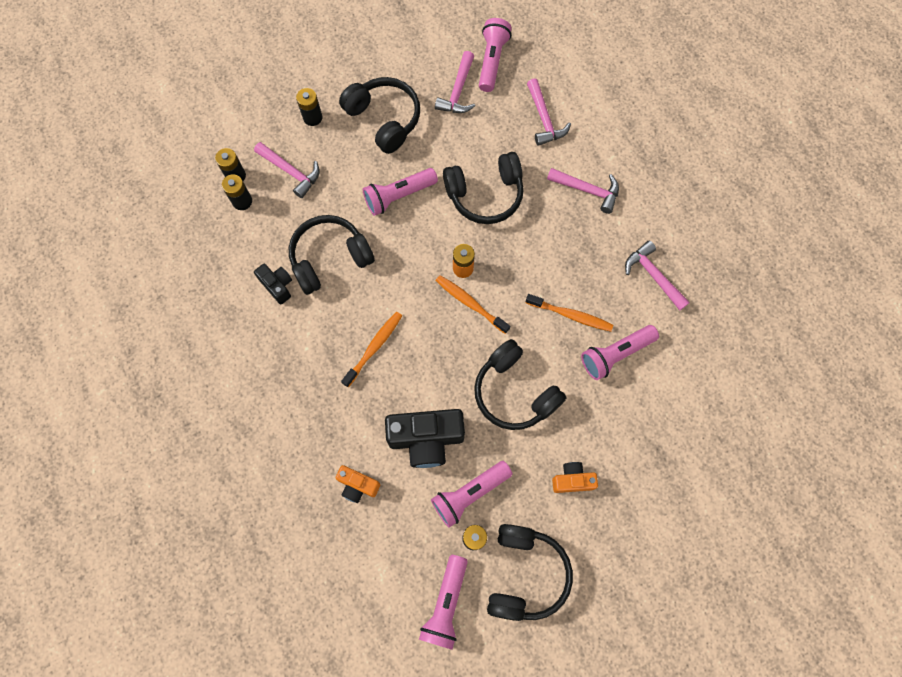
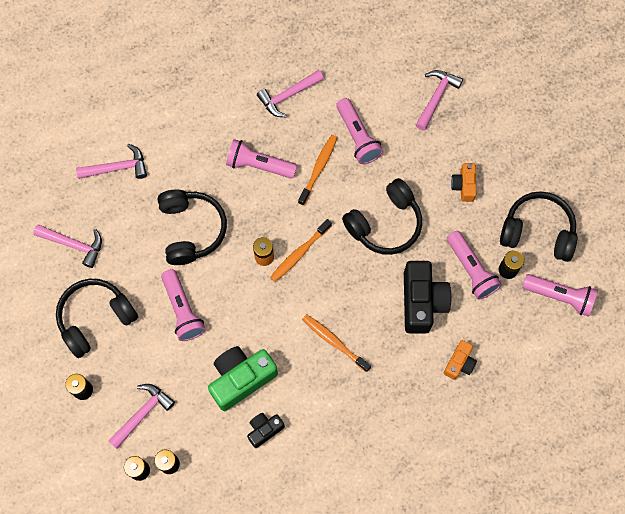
camera: 85 degrees left, 0 degrees up
(329, 258) = (241, 379): black headphones -> green camera
(492, 61) = (44, 209): pink flashlight -> pink flashlight (259, 165)
(587, 190) = (198, 138): pink hammer -> pink hammer (436, 97)

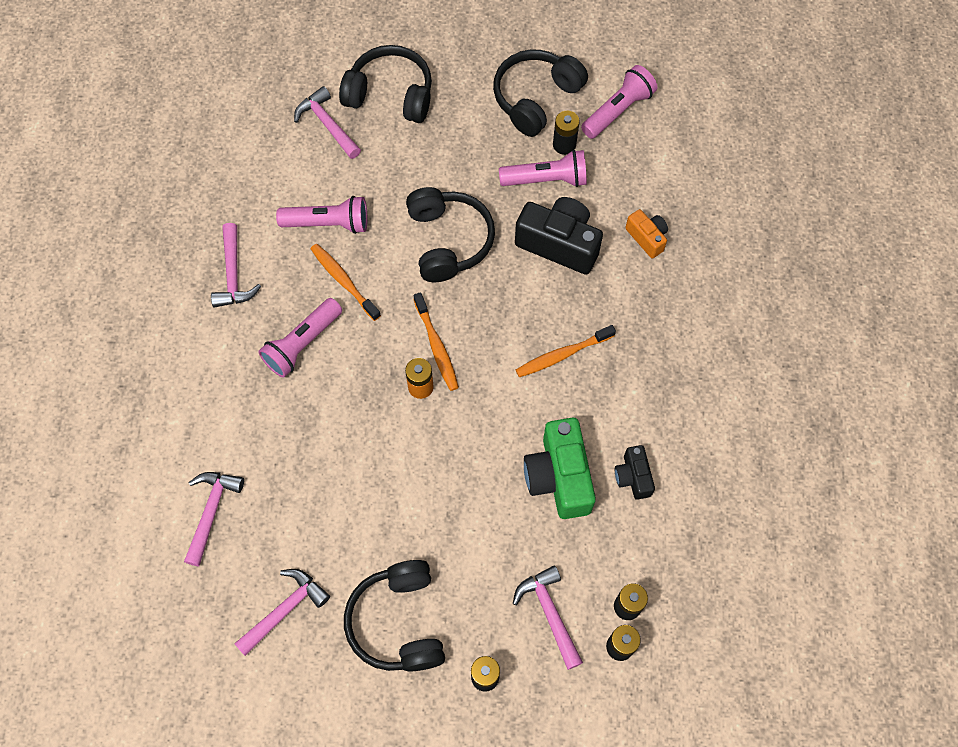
camera: 65 degrees left, 5 degrees down
(183, 310) = (440, 509): pink flashlight -> none
(191, 229) = (342, 456): black headphones -> black headphones (390, 94)
(463, 185) = (446, 144): orange camera -> none

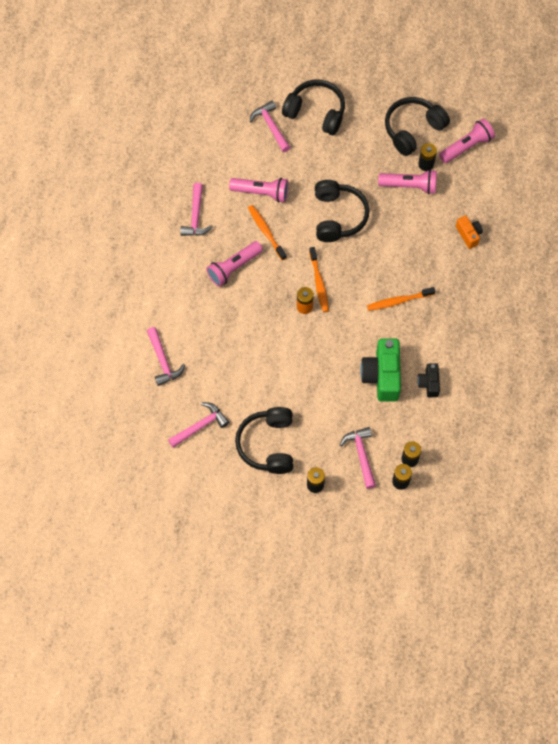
camera: 10 degrees right, 0 degrees up
(211, 511) = (163, 361): pink hammer -> pink hammer turned 135 degrees clockwise
(559, 244) = (410, 230): black camera -> none

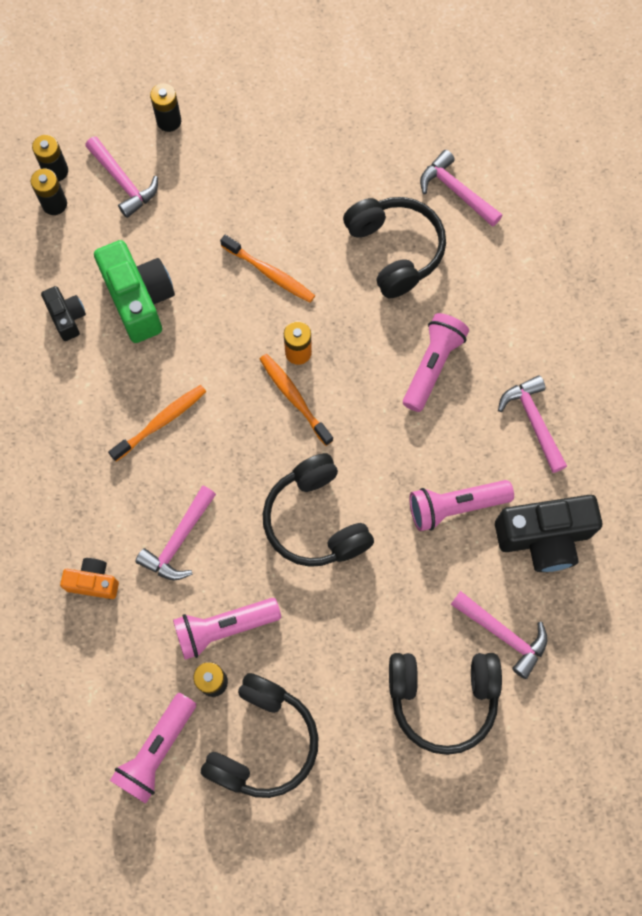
camera: 155 degrees right, 5 degrees up
(200, 426) = (358, 130): pink hammer -> pink hammer (178, 541)
(224, 160) = (543, 537): none -> black camera
(266, 232) = (414, 444): orange toothbrush -> orange toothbrush (270, 273)
(268, 444) = (256, 144): black headphones -> black headphones (395, 251)
(468, 235) = (93, 582): orange camera -> orange camera turned 150 degrees clockwise

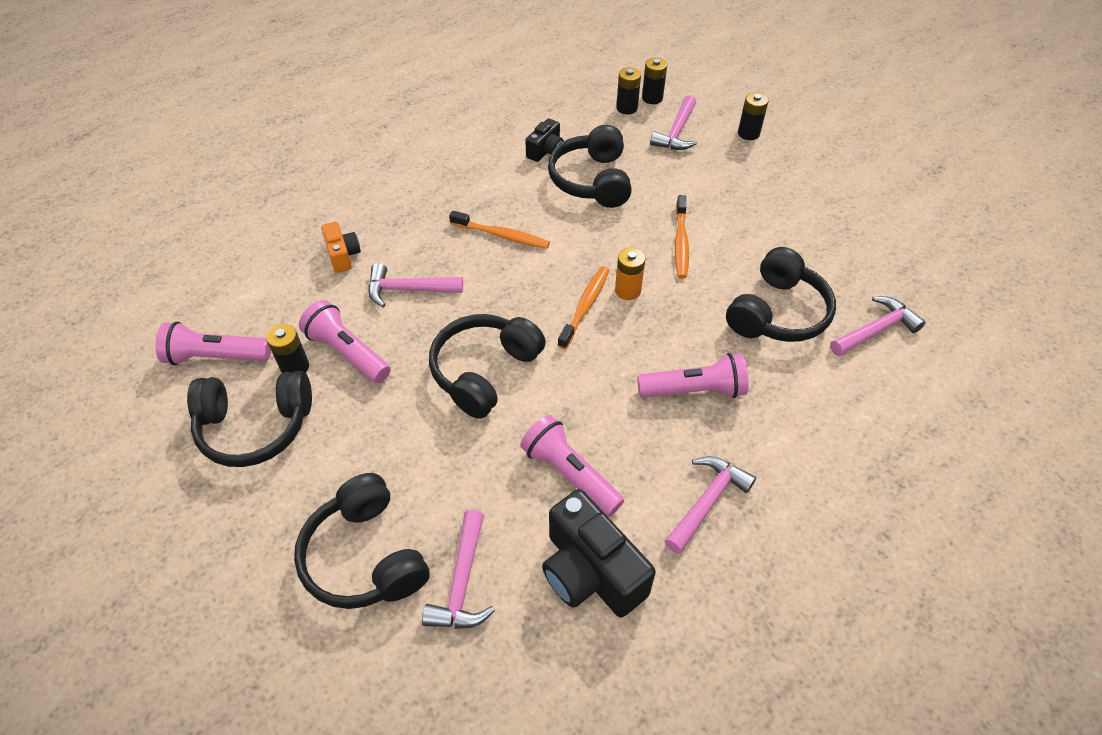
camera: 60 degrees right, 20 degrees down
(139, 300) = (592, 180): green camera -> black headphones
(456, 191) = (876, 330): pink hammer -> pink hammer turned 45 degrees clockwise

